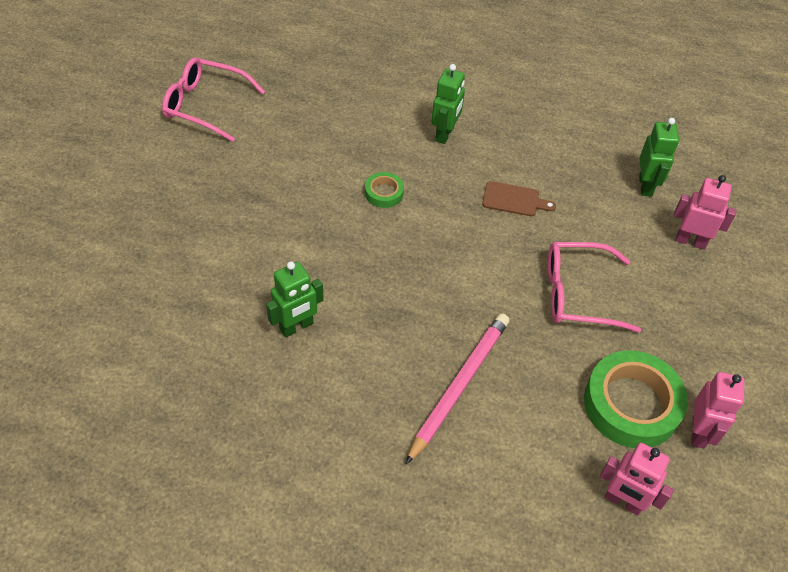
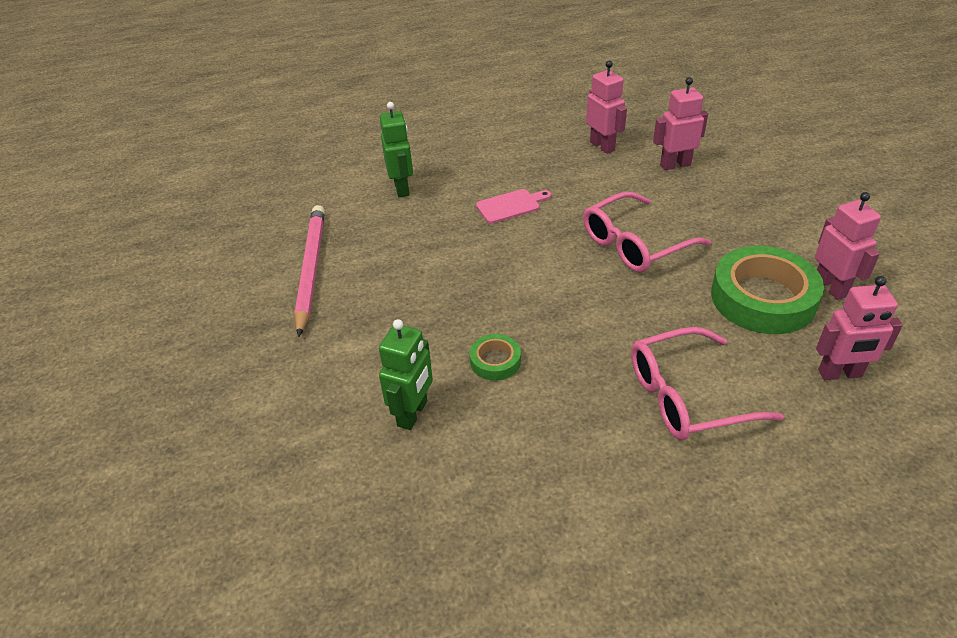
camera: 30 degrees left, 10 degrees down
(206, 105) = (134, 277): pink glasses -> pink glasses (688, 396)
(384, 193) = (390, 258): green tape -> green tape (495, 361)
(459, 386) = (616, 370): pink pencil -> pink pencil (311, 269)
(514, 200) = (511, 206): brown cutting board -> pink cutting board
(646, 186) = (602, 146): green robot -> pink robot

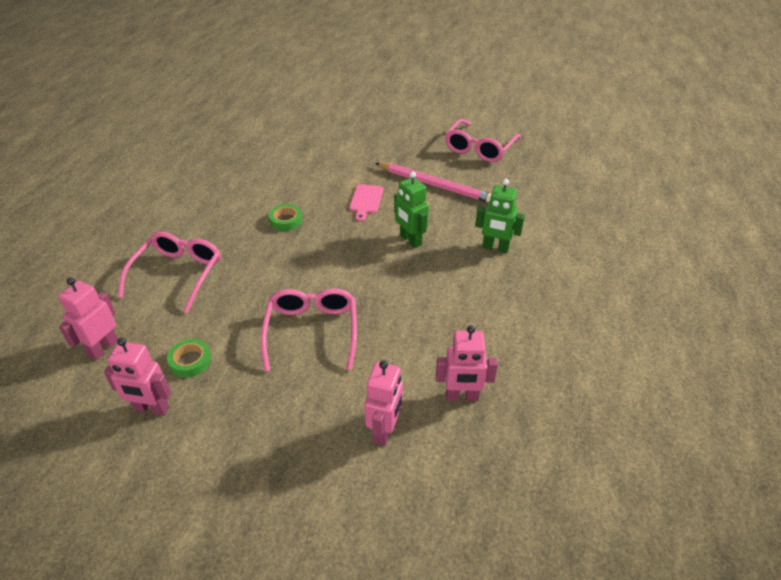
camera: 120 degrees right, 0 degrees up
(189, 267) = (480, 148): none -> pink glasses
(413, 413) = (286, 184): green robot -> green robot (410, 240)
(511, 206) = (421, 291): pink cutting board -> pink cutting board (366, 200)
(763, 298) = (190, 361): green tape -> green tape, size x0.47

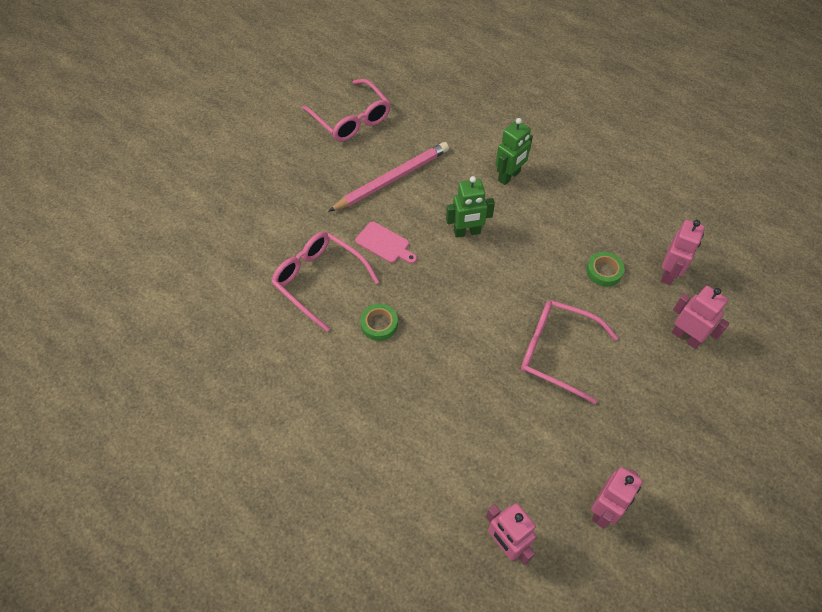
camera: 65 degrees left, 15 degrees up
(177, 274) = (419, 450): pink glasses -> pink glasses (319, 281)
(190, 361) = (555, 464): green tape -> green tape (604, 271)

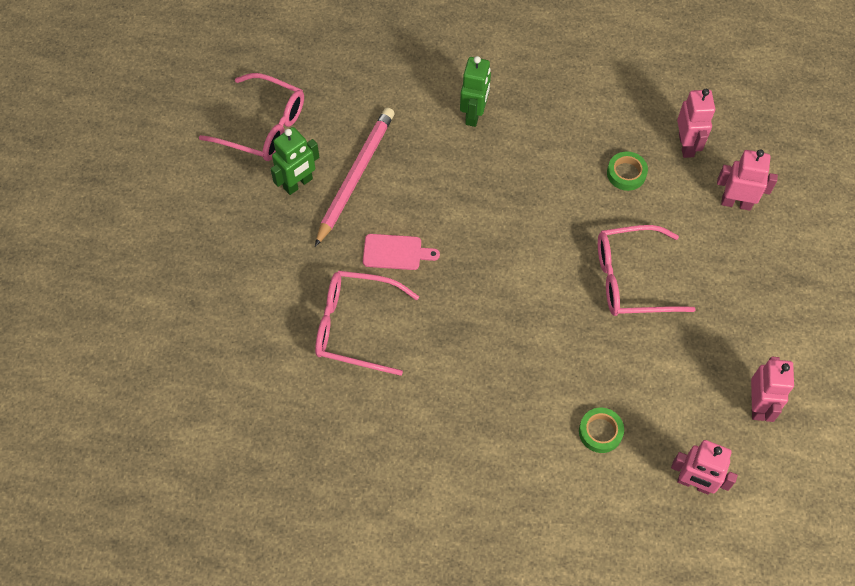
camera: 30 degrees left, 5 degrees up
(379, 324) = (447, 340): green tape -> green tape (600, 432)
(467, 232) = (470, 198): green robot -> green robot (298, 184)

